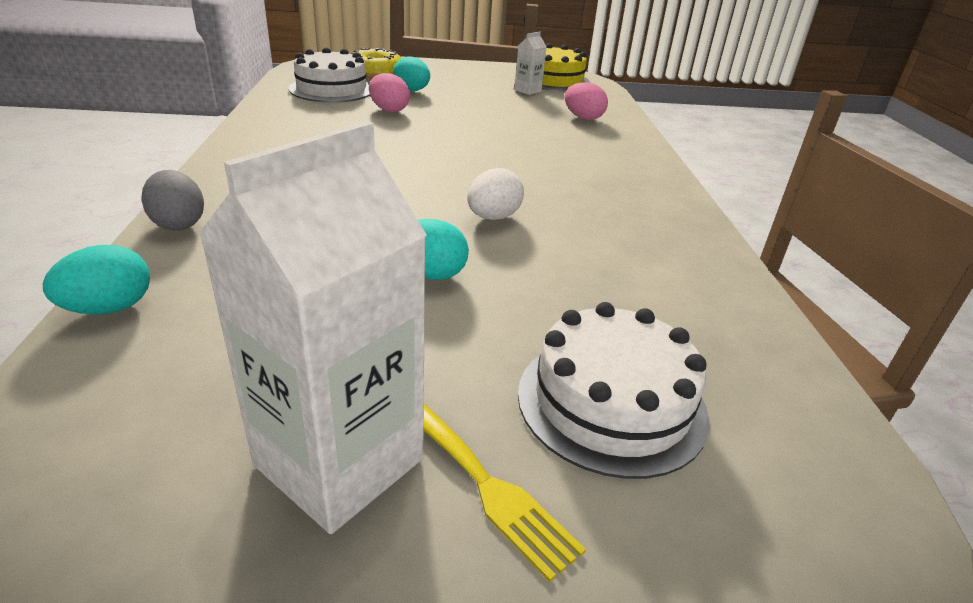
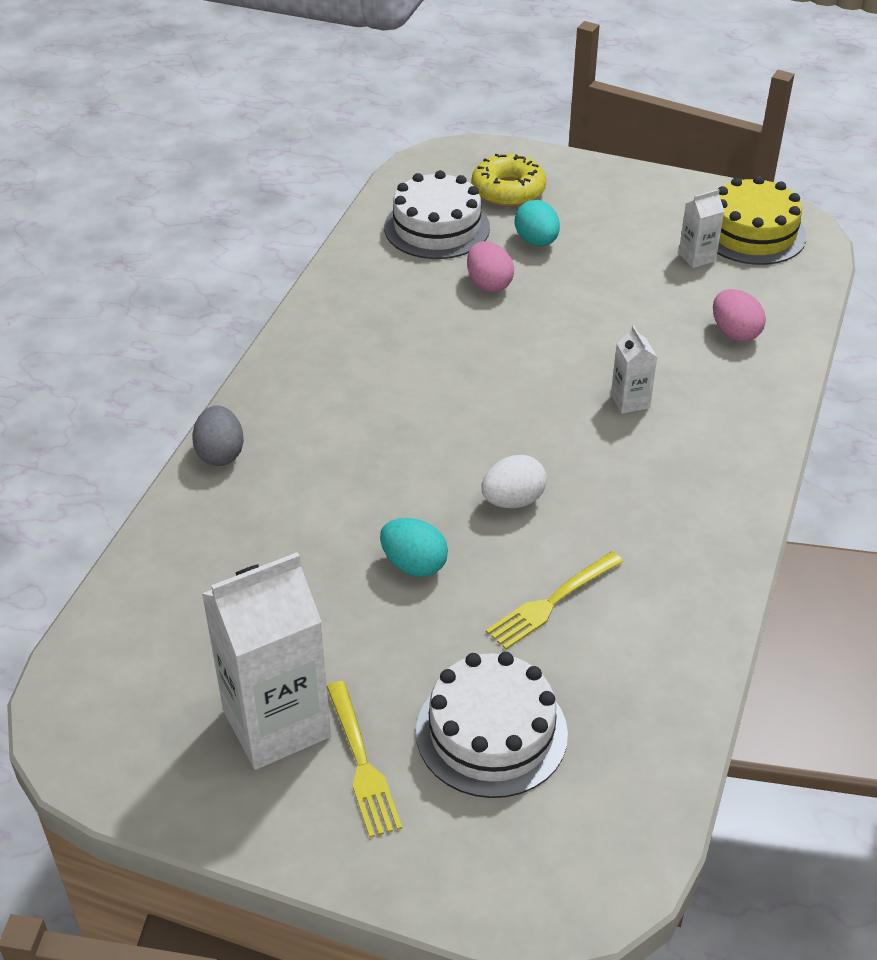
camera: 25 degrees right, 10 degrees up
(109, 308) = (154, 546): turquoise egg -> none
(541, 154) = (630, 401): none -> white carton
(582, 279) = (552, 602): none -> yellow fork

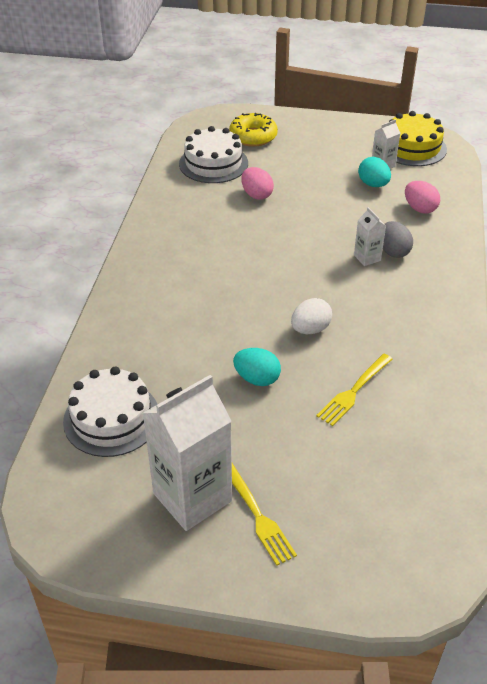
camera: 10 degrees left, 0 degrees up
(220, 454) = (107, 322): grey egg -> grey egg (393, 251)
(491, 732) = (338, 482): white cake -> white cake (111, 418)
(536, 241) = (280, 166): turquoise egg -> turquoise egg (373, 184)

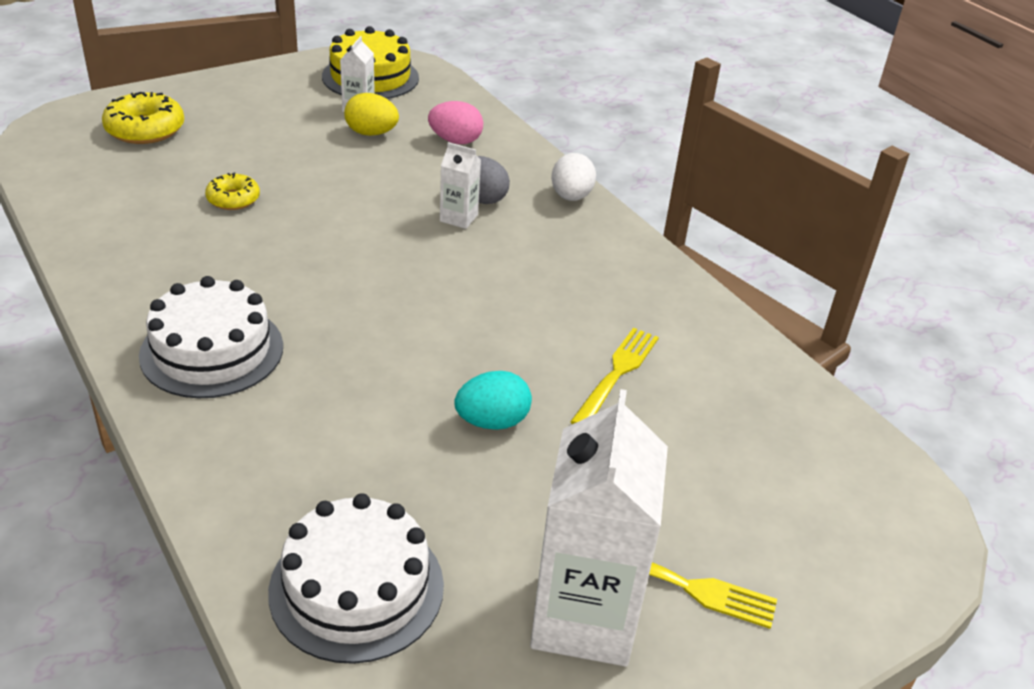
camera: 45 degrees left, 5 degrees down
(213, 163) = (123, 182): white cake -> white cake (212, 350)
(256, 195) = (233, 199): pink egg -> yellow donut
(310, 329) = (487, 329): white egg -> white egg (571, 197)
(354, 391) = (616, 374): yellow fork -> yellow fork turned 150 degrees counterclockwise
(373, 184) = (371, 133): turquoise egg -> yellow egg

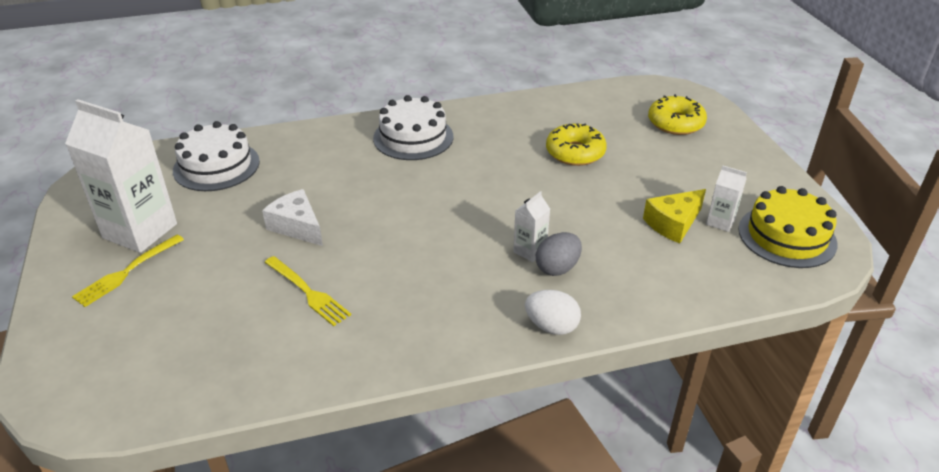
camera: 110 degrees right, 0 degrees up
(233, 199) = (575, 152): yellow donut -> yellow donut, size x1.61
(371, 133) = (673, 223): yellow egg -> yellow cheese
(455, 141) = (660, 271): pink egg -> none
(492, 422) = (297, 226): turquoise egg -> white cheese

